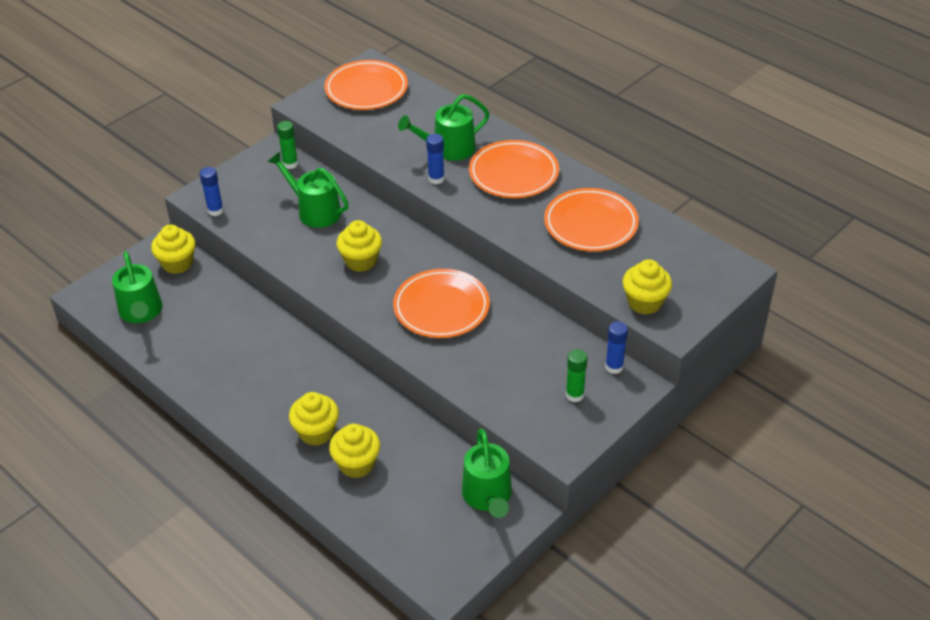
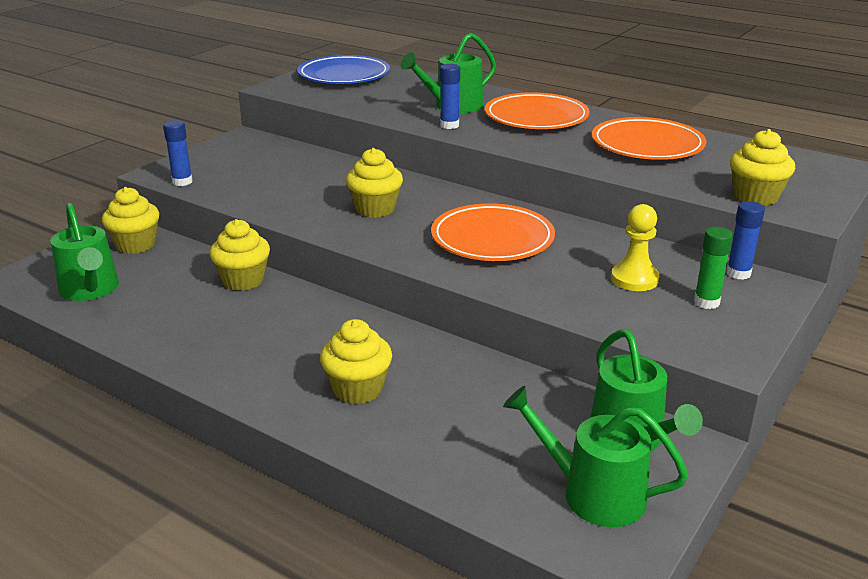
camera: 10 degrees left, 15 degrees down
(290, 164) = (266, 144): green glue stick -> none
(315, 211) = (305, 175): green watering can -> green watering can (593, 494)
(356, 464) = (427, 419): yellow cupcake -> yellow cupcake (243, 280)
(366, 89) = (344, 76): orange plate -> blue plate
(532, 364) = (634, 279): none -> yellow pawn

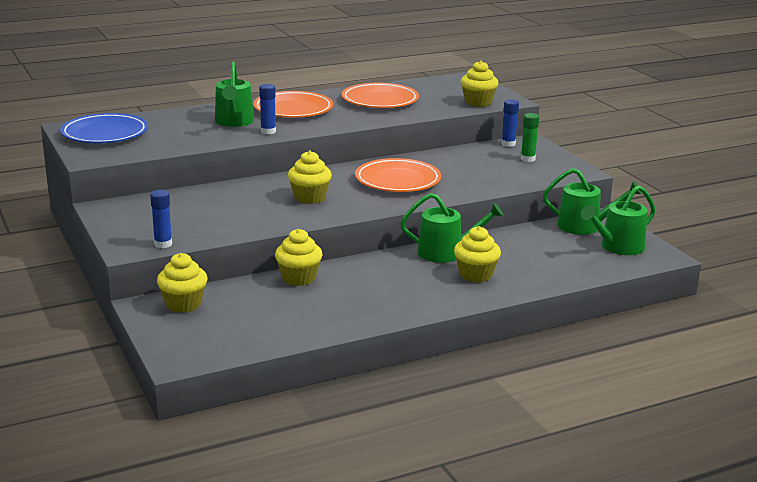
camera: 60 degrees left, 5 degrees down
(90, 290) = (239, 332): green watering can -> green watering can (446, 253)
(634, 279) = (487, 165): yellow pawn -> none

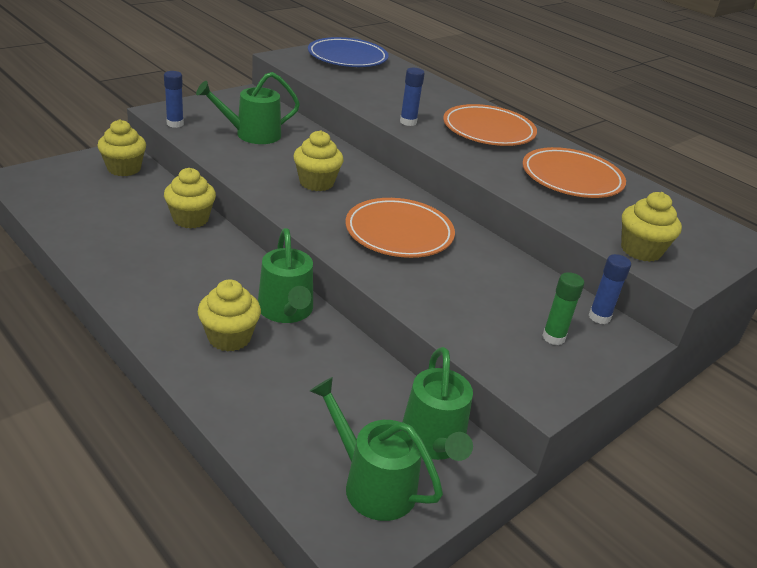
camera: 70 degrees right, 10 degrees up
(234, 122) = (423, 105): green watering can -> green watering can (252, 134)

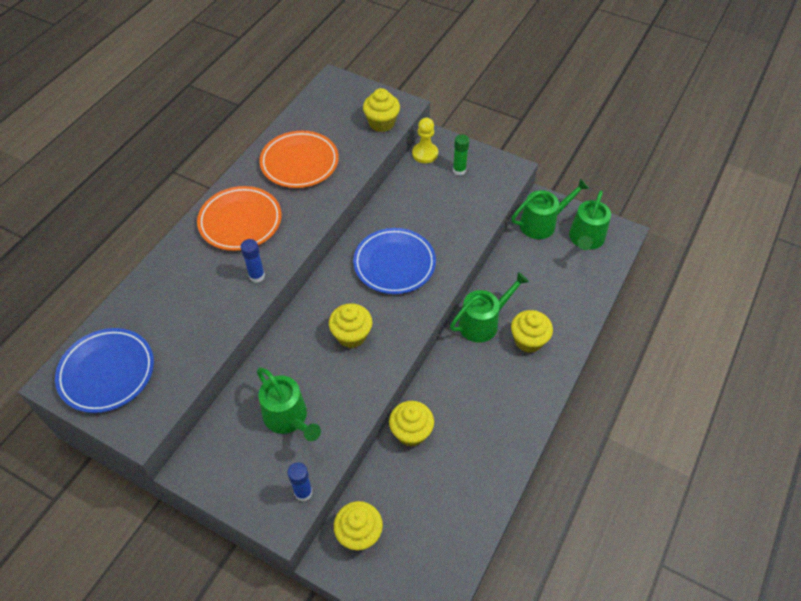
camera: 105 degrees left, 20 degrees up
(399, 233) = (394, 264): orange plate -> blue plate
(599, 317) = (425, 154): blue glue stick -> yellow pawn

